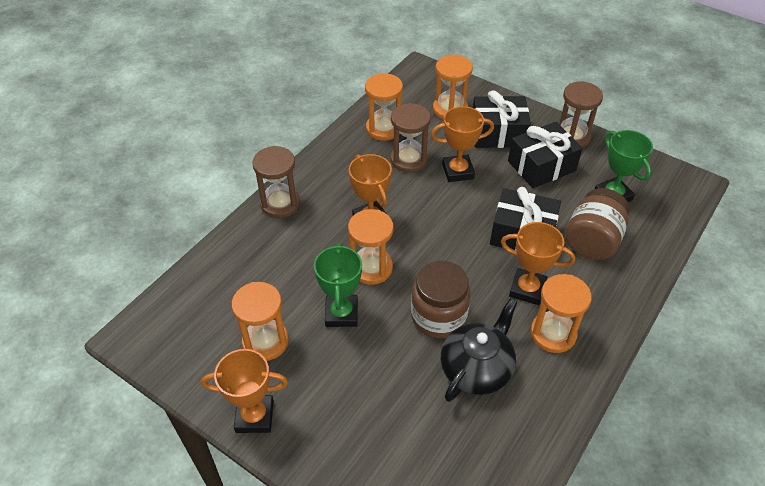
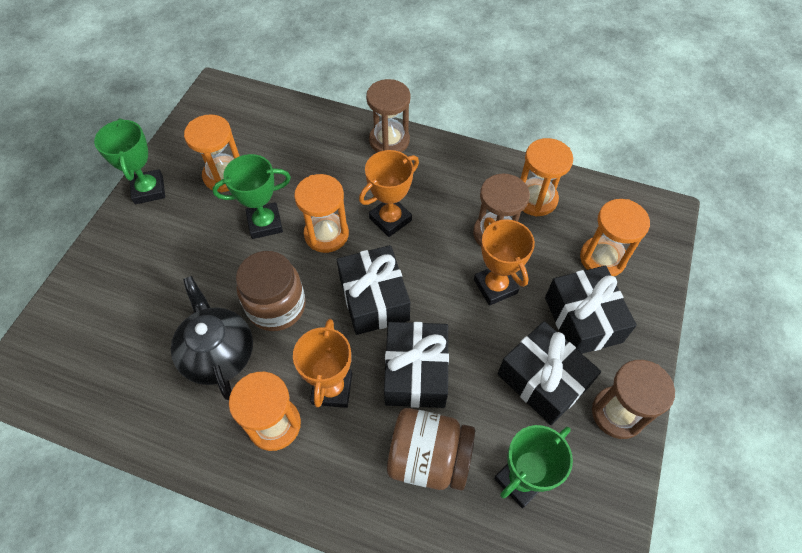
camera: 75 degrees right, 10 degrees up
(254, 416) = (149, 190): orange trophy -> green trophy
(449, 247) = (374, 299): none -> black gift
(476, 368) = (218, 353): black teapot -> black teapot turned 135 degrees counterclockwise

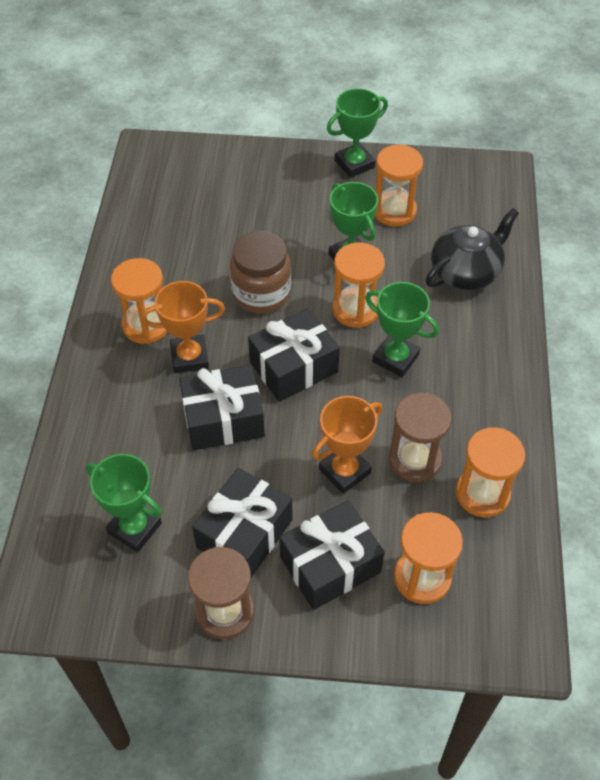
camera: 75 degrees right, 5 degrees down
(218, 353) = (202, 267): black teapot -> black teapot (466, 272)
(389, 140) = (504, 332): brown hourglass -> none
(390, 219) = (395, 358): orange trophy -> green trophy
(429, 458) = (140, 447): brown jar -> none

